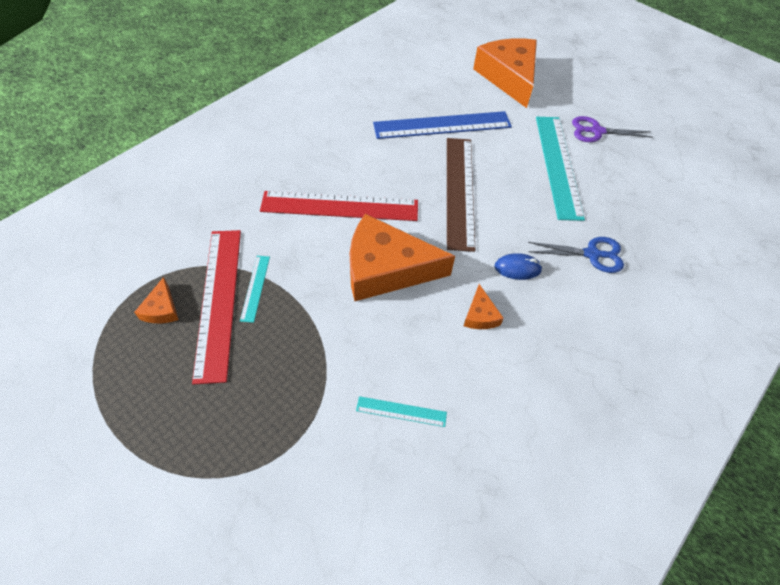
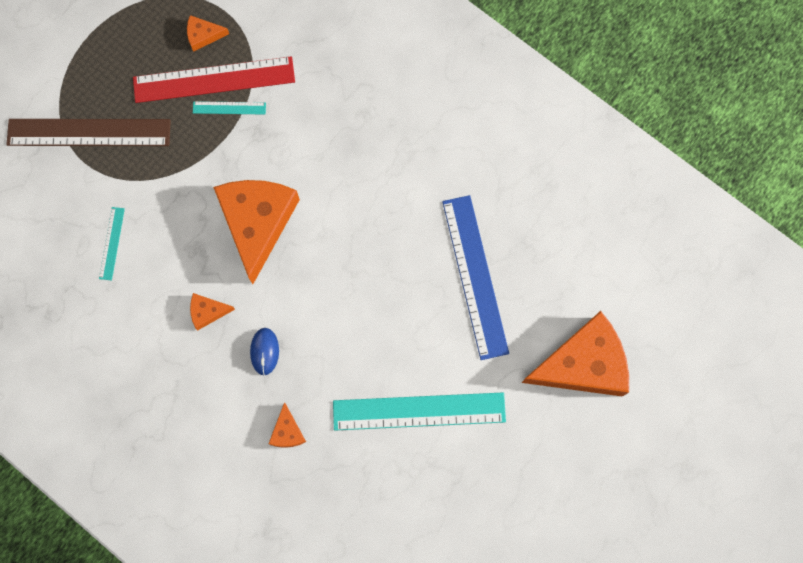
camera: 90 degrees right, 20 degrees up
(340, 206) = (335, 171): red ruler -> none
(460, 191) = (367, 295): brown ruler -> brown ruler (89, 133)
(592, 254) = (287, 431): blue scissors -> orange cheese
(596, 131) = (486, 469): purple scissors -> none

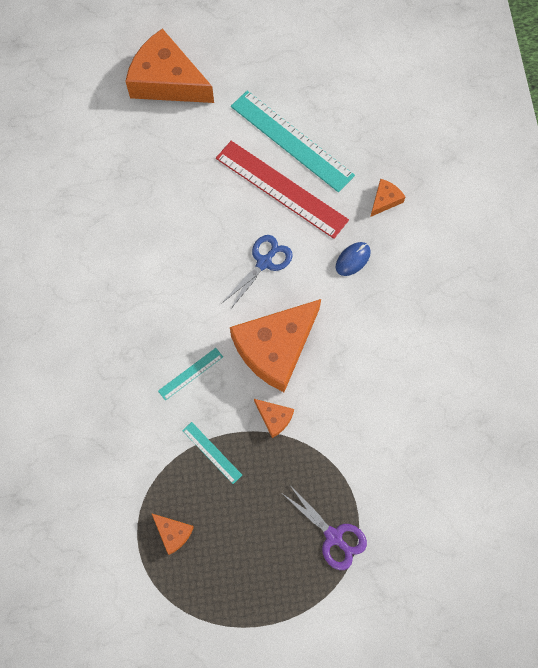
camera: 135 degrees left, 5 degrees down
(89, 133) = (333, 536): brown ruler -> purple scissors
(111, 243) = (391, 430): turquoise ruler -> turquoise ruler (190, 374)
(207, 312) = (366, 319): orange cheese -> orange cheese (274, 418)
(214, 79) = (201, 487): red ruler -> red ruler (281, 189)
(333, 281) = (264, 262): none -> blue scissors
(474, 276) = (173, 183): blue ruler -> none

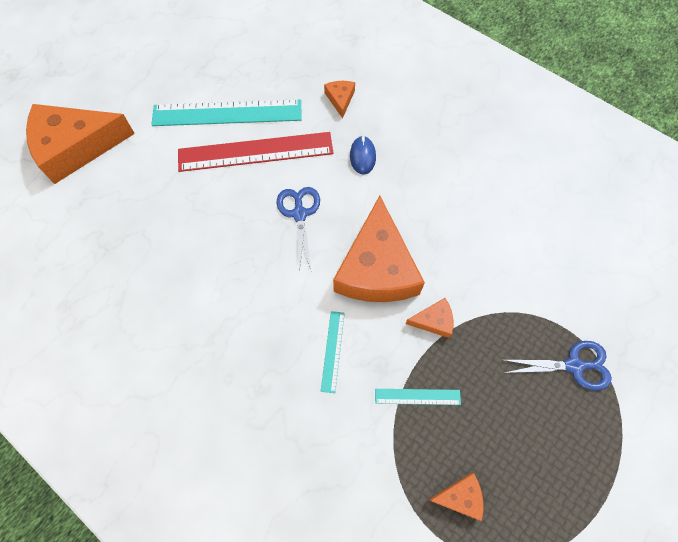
camera: 45 degrees left, 5 degrees down
(333, 536) = (574, 366): purple scissors -> blue scissors

